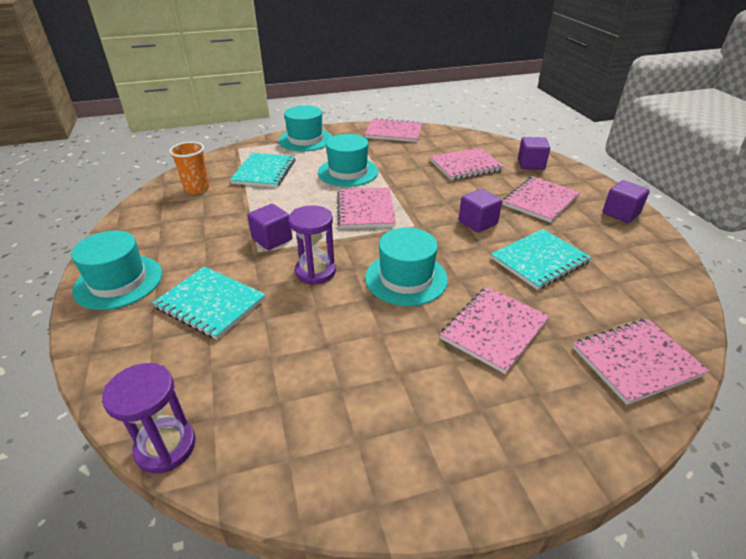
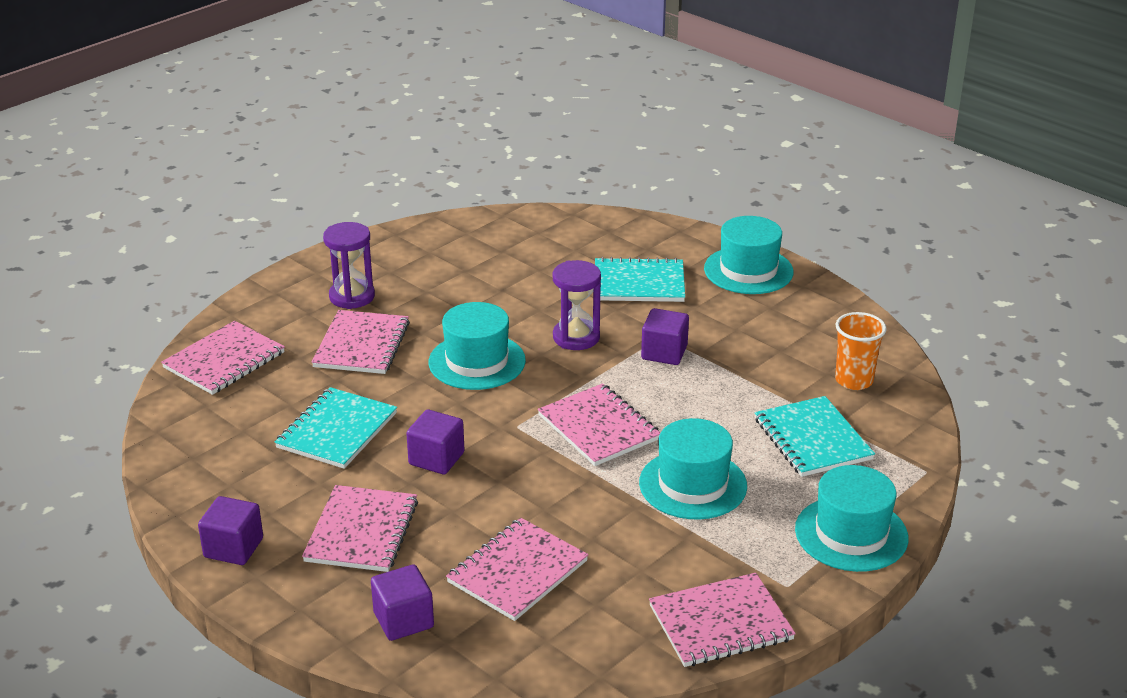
camera: 150 degrees right, 5 degrees down
(166, 447) = (551, 214): purple hourglass -> purple hourglass (352, 296)

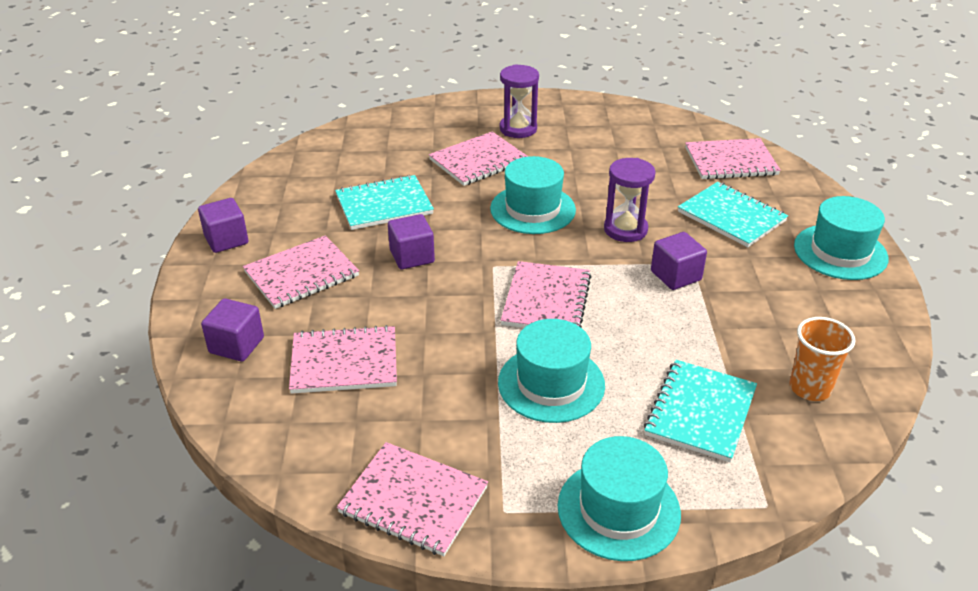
camera: 45 degrees right, 5 degrees up
(224, 360) = (389, 130): pink notebook -> pink notebook (731, 161)

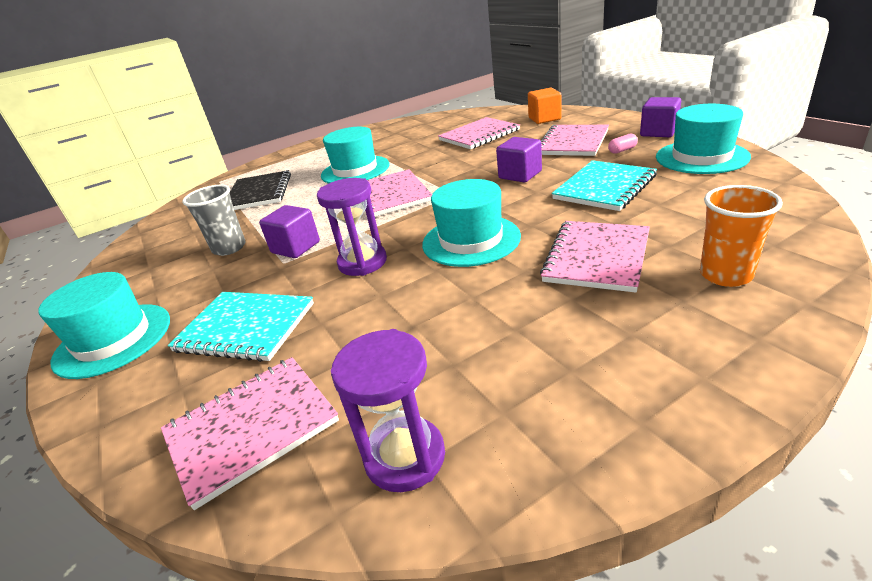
camera: 155 degrees right, 5 degrees down
(236, 345) = (544, 119): purple cube -> orange cube
(296, 235) = (622, 150): none -> pink capsule
(413, 500) = (388, 128): pink notebook -> none
(518, 129) = (626, 324): purple hourglass -> purple hourglass (405, 456)
(618, 509) = (294, 156): turquoise hat -> turquoise hat (701, 157)
(700, 412) = (259, 193): turquoise notebook -> black notebook
(745, 311) = (229, 248): none -> grey cup
(810, 388) = (183, 227): orange cup -> orange cup (725, 275)

